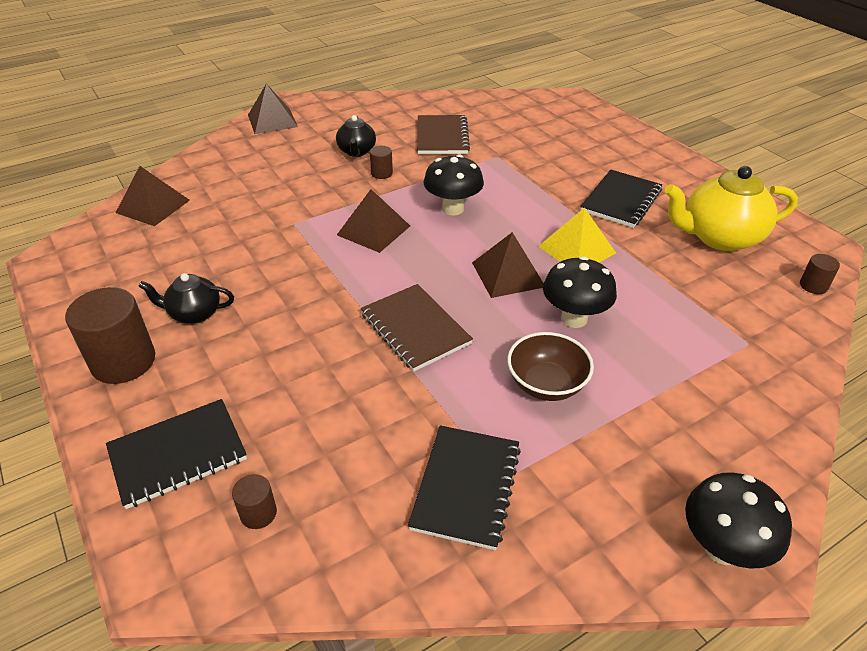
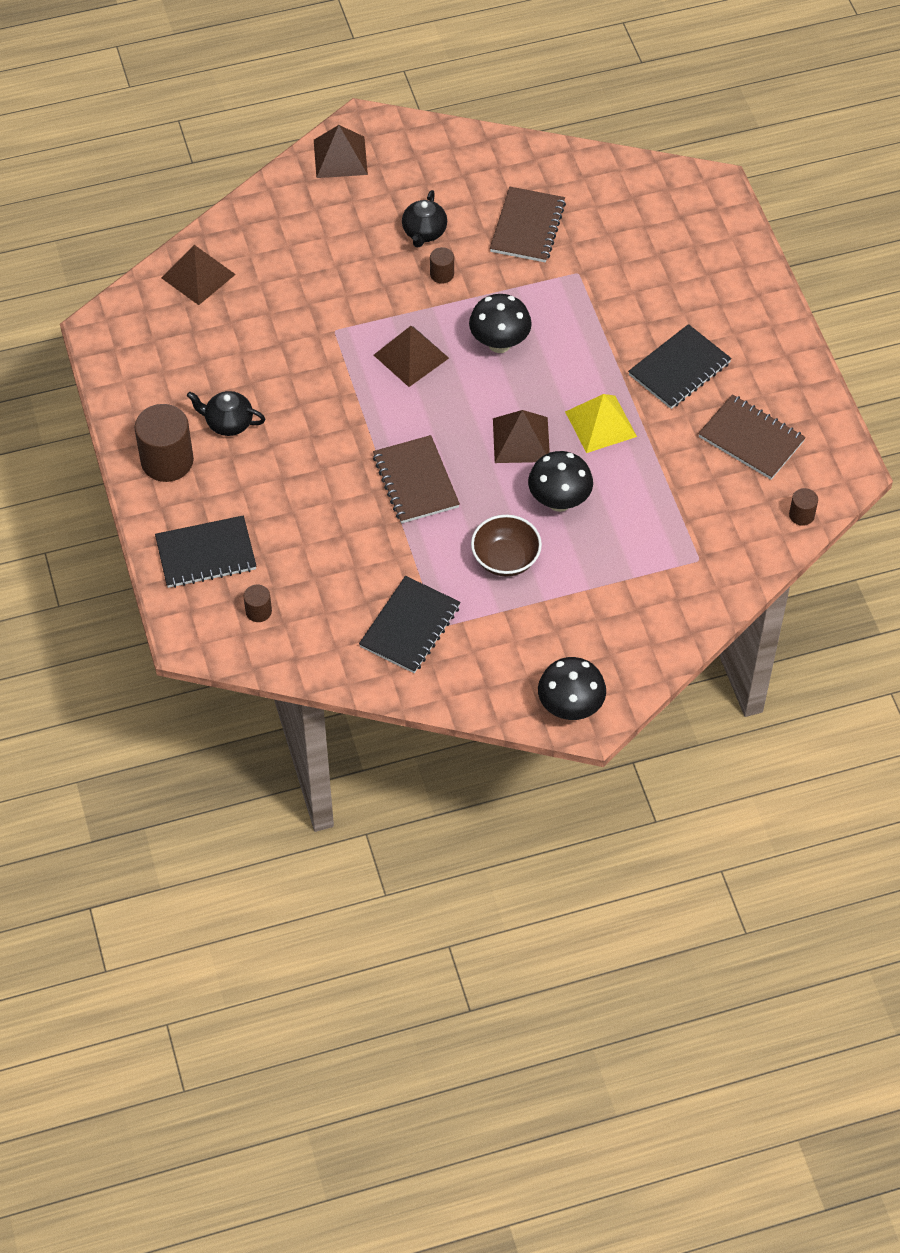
camera: 15 degrees right, 15 degrees up
(719, 237) = (751, 439): yellow teapot -> brown notebook

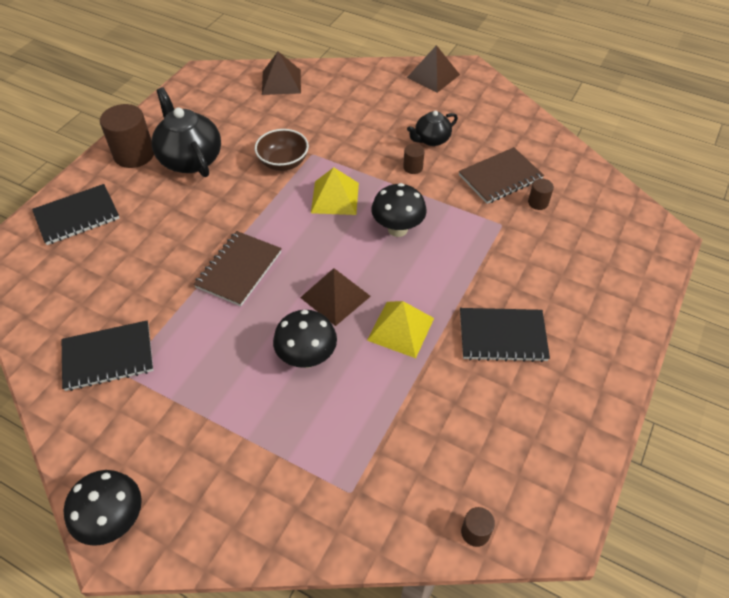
camera: 45 degrees right, 5 degrees down
(206, 554) = (77, 216): black notebook -> black notebook turned 60 degrees counterclockwise
(228, 423) = (190, 159): black teapot -> black teapot, size x1.78
(258, 611) = (51, 270): brown cylinder -> brown cylinder (538, 202)
(411, 356) = (335, 197): brown pyramid -> yellow pyramid
(505, 559) = (223, 366): brown bowl -> brown bowl (283, 162)
(751, 439) = (501, 432): brown notebook -> none

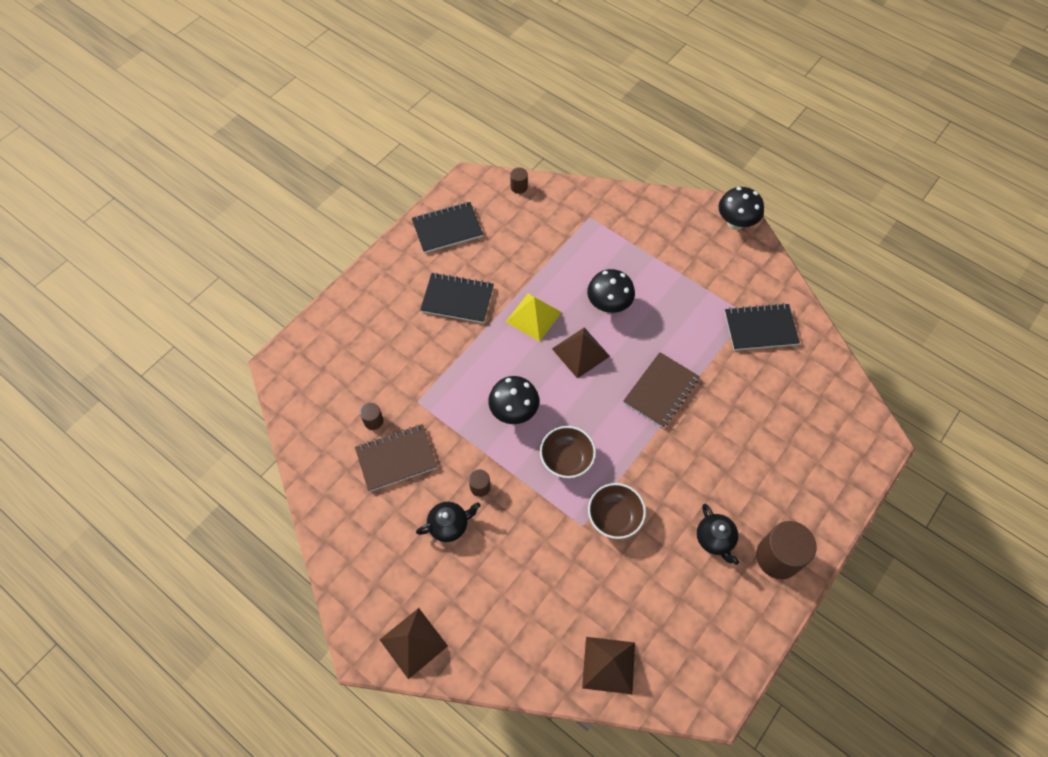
camera: 170 degrees left, 10 degrees up
(77, 216) = (820, 477): black notebook -> black notebook (447, 229)
(190, 159) = (715, 539): black teapot -> black teapot, size x0.56
(335, 197) = (566, 459): yellow pyramid -> brown bowl

